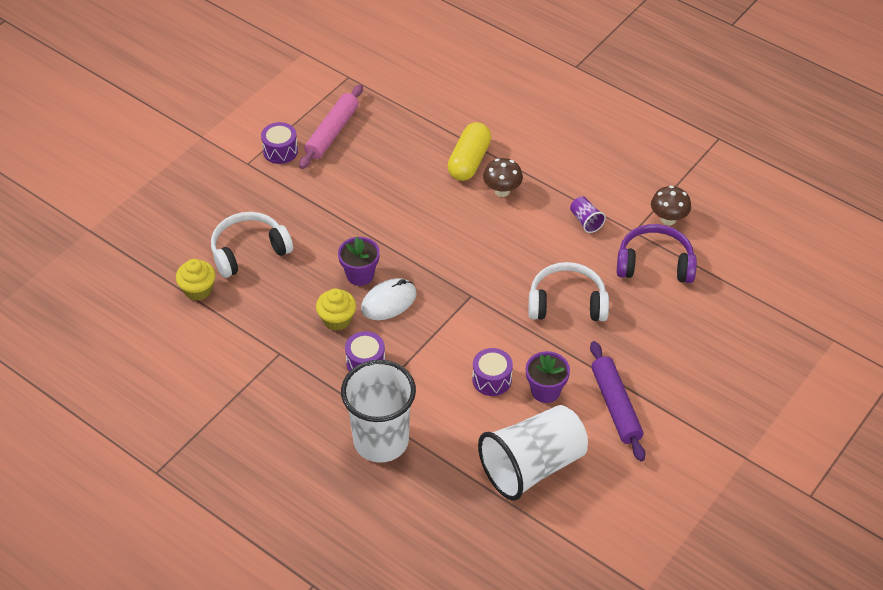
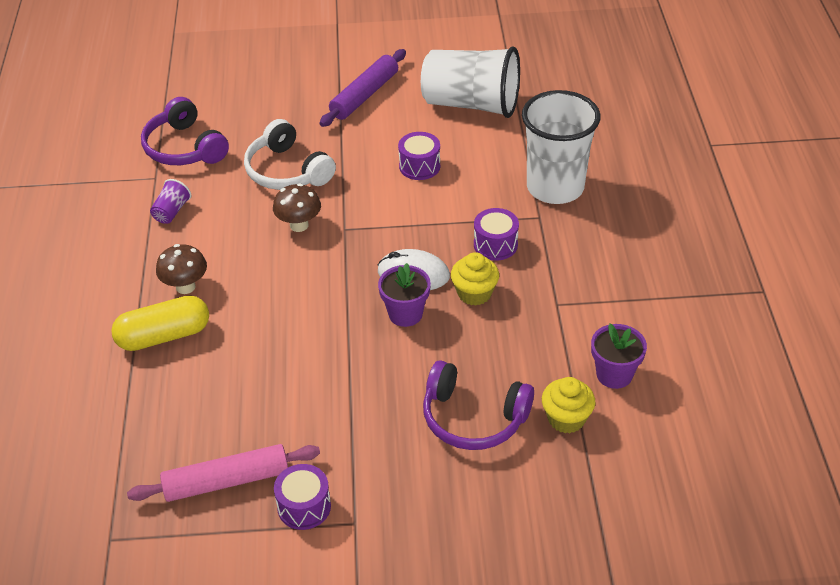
camera: 130 degrees left, 5 degrees down
(249, 251) = (473, 418): white headphones -> purple headphones
(545, 391) = (394, 134): purple flower pot -> purple flower pot (614, 374)
(668, 219) = (118, 166): brown mushroom -> brown mushroom (299, 225)

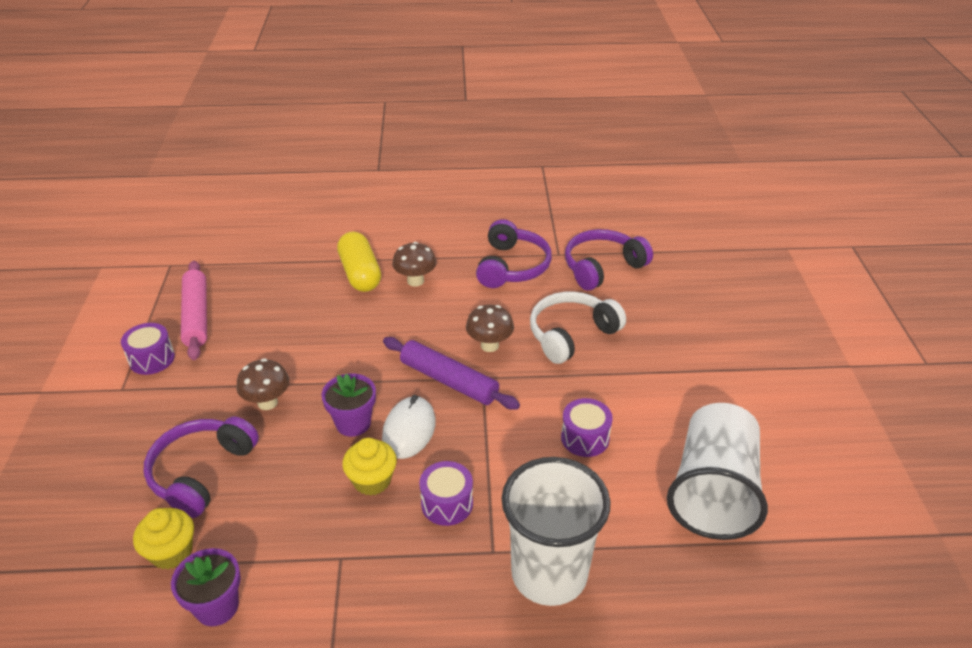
camera: 90 degrees right, 5 degrees down
(171, 212) = (512, 266): purple cup -> purple headphones
(364, 95) = (710, 391): purple rolling pin -> purple rolling pin (449, 381)
(377, 384) = (267, 402): none -> brown mushroom

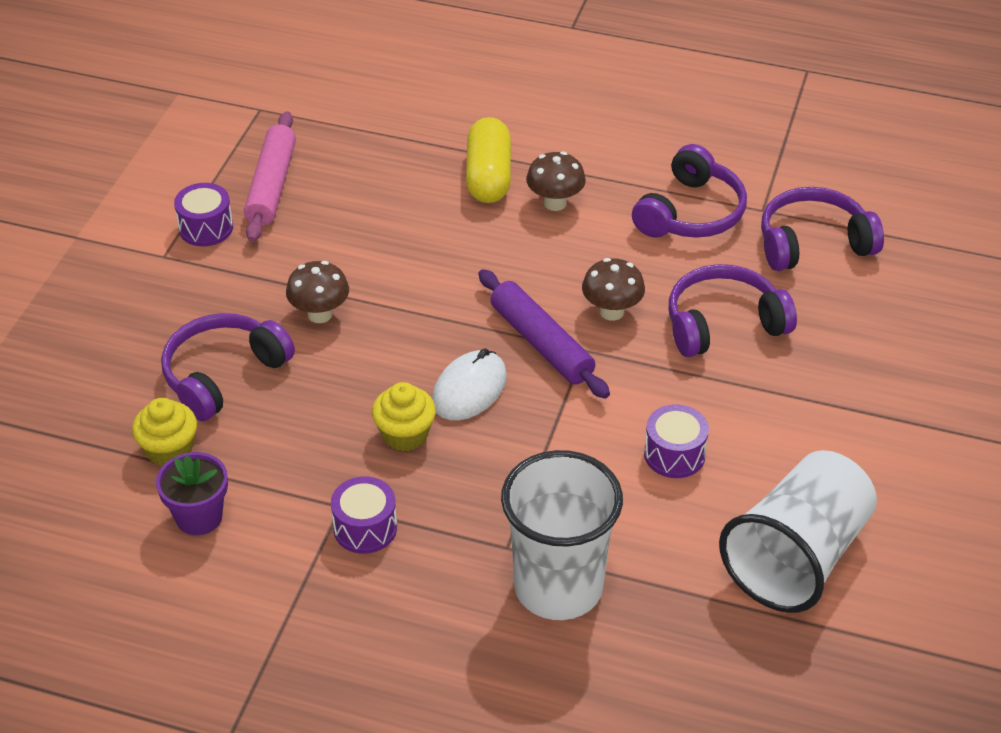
camera: 20 degrees right, 5 degrees up
(353, 423) = (408, 364): purple flower pot -> none
(447, 503) = (478, 483): purple drum -> purple drum (365, 528)
(571, 334) = (723, 324): white headphones -> purple headphones

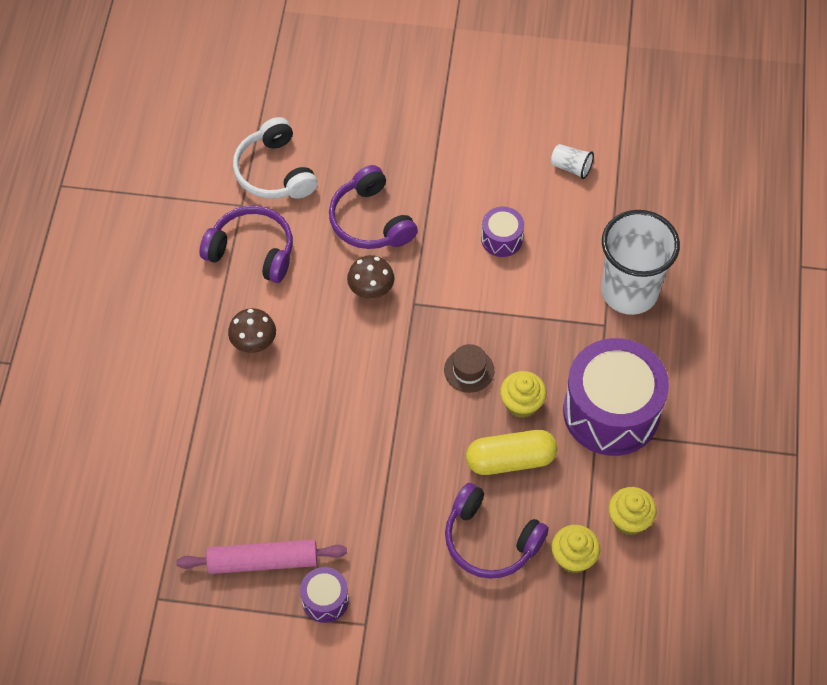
camera: 100 degrees left, 15 degrees up
(199, 517) = (629, 519): purple flower pot -> yellow cupcake
(320, 314) = (411, 487): brown mushroom -> none
(365, 528) = (611, 411): purple drum -> purple drum, size x2.20
(469, 389) = (469, 370): white mouse -> brown hat
(489, 176) = (227, 396): yellow capsule -> yellow capsule (510, 460)
(541, 343) = (412, 331): purple rolling pin -> none
(797, 557) = (571, 167): white cup -> white cup, size x0.40
(813, 243) = (274, 172): purple headphones -> white headphones

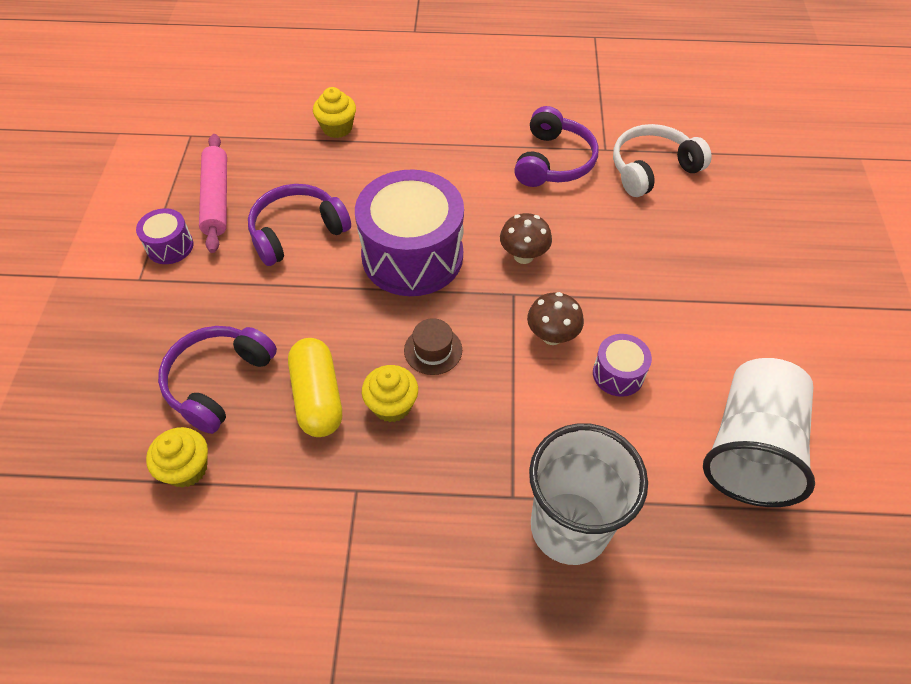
camera: 85 degrees right, 5 degrees down
(254, 344) = (448, 172): brown mushroom -> brown mushroom (552, 336)
(370, 221) = (612, 249): purple headphones -> purple headphones (297, 232)
(571, 167) = (750, 448): white cup -> white cup, size x2.48
(611, 411) = (384, 508): purple drum -> purple drum (412, 256)
(629, 519) = (230, 533): yellow cupcake -> yellow cupcake (337, 128)

